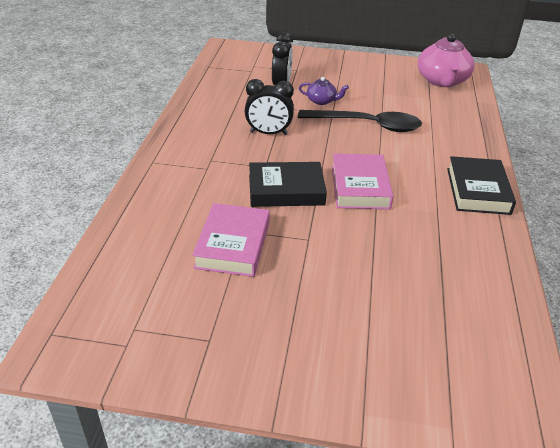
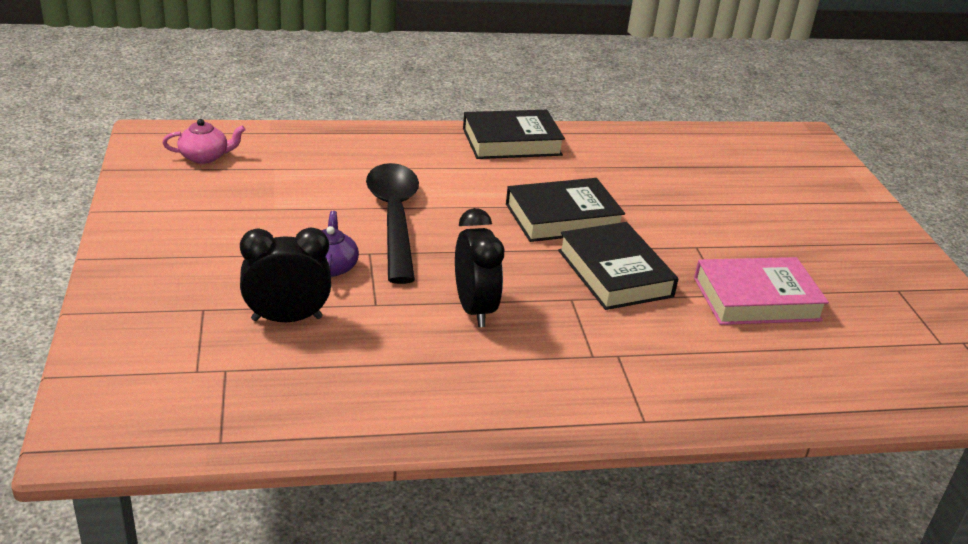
camera: 110 degrees left, 5 degrees down
(359, 186) = (563, 218): pink book -> black book
(442, 81) = (205, 157): pink teapot -> pink teapot, size x0.51

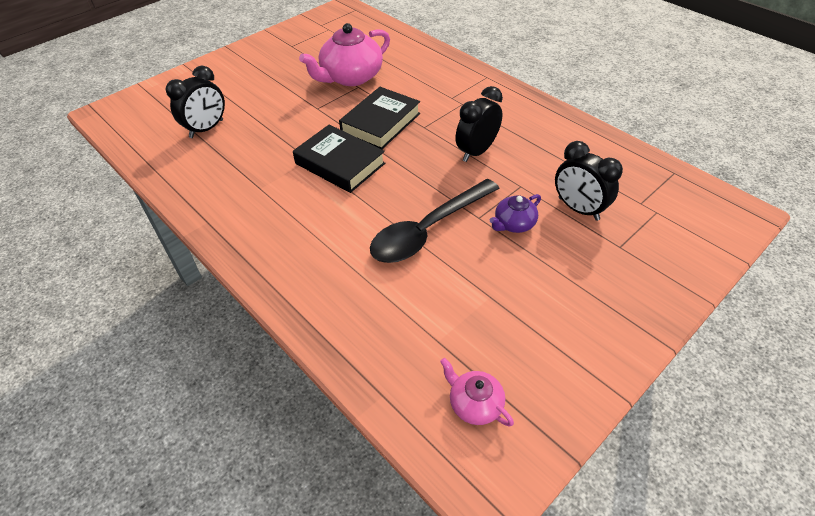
camera: 120 degrees left, 15 degrees up
(511, 142) = (247, 235): black book -> none
(717, 173) = (206, 129): none -> black clock
(756, 299) = (350, 77): pink book -> pink teapot

